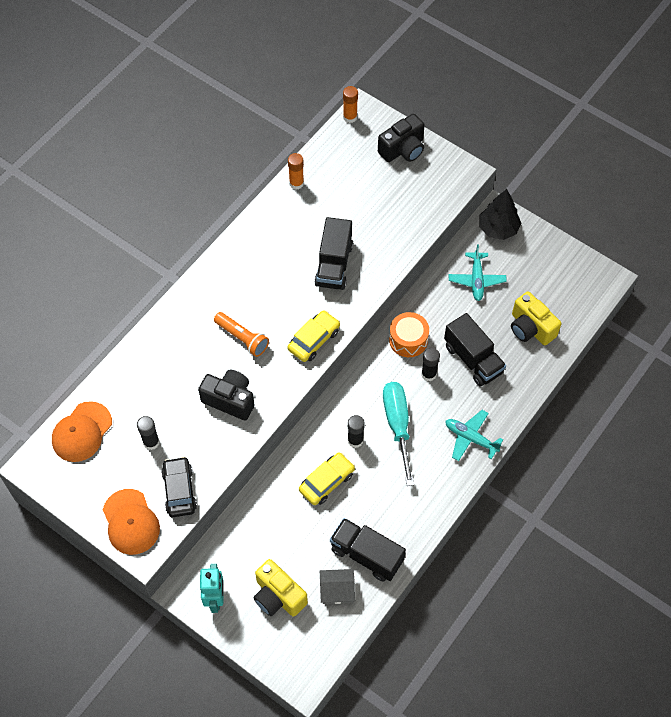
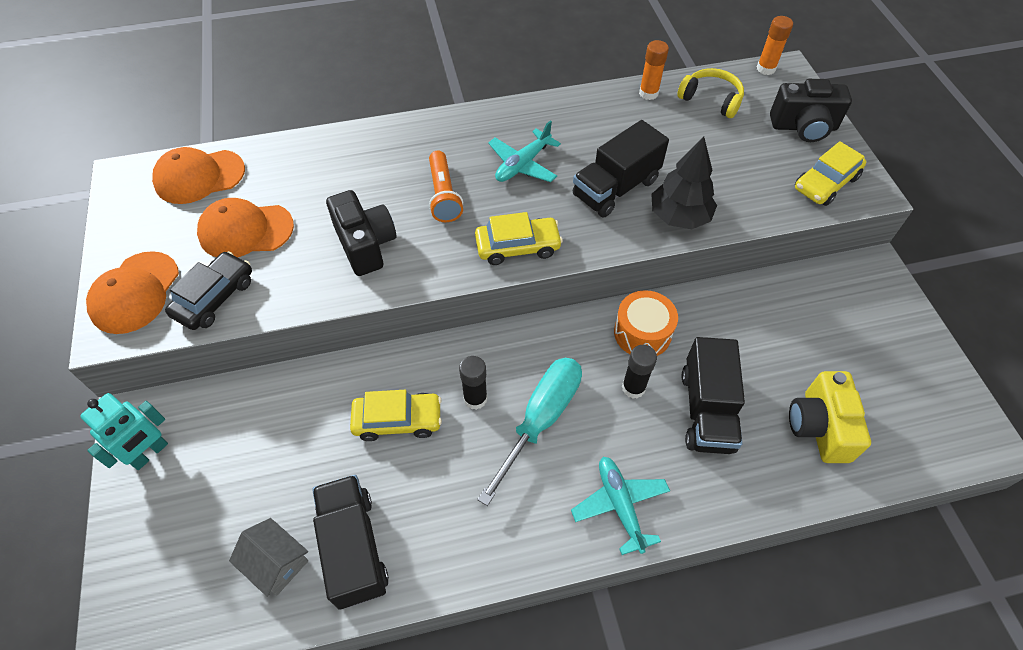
camera: 40 degrees right, 5 degrees down
(151, 442) = (246, 230): black glue stick -> orange cap
(278, 596) = (210, 510): yellow camera -> none
(336, 163) = (711, 99): none -> yellow headphones
(442, 182) = (825, 183): none -> yellow car
(476, 280) = (788, 324): turquoise plane -> turquoise plane (523, 164)
(498, 228) = (863, 286): black tree -> black tree (679, 217)

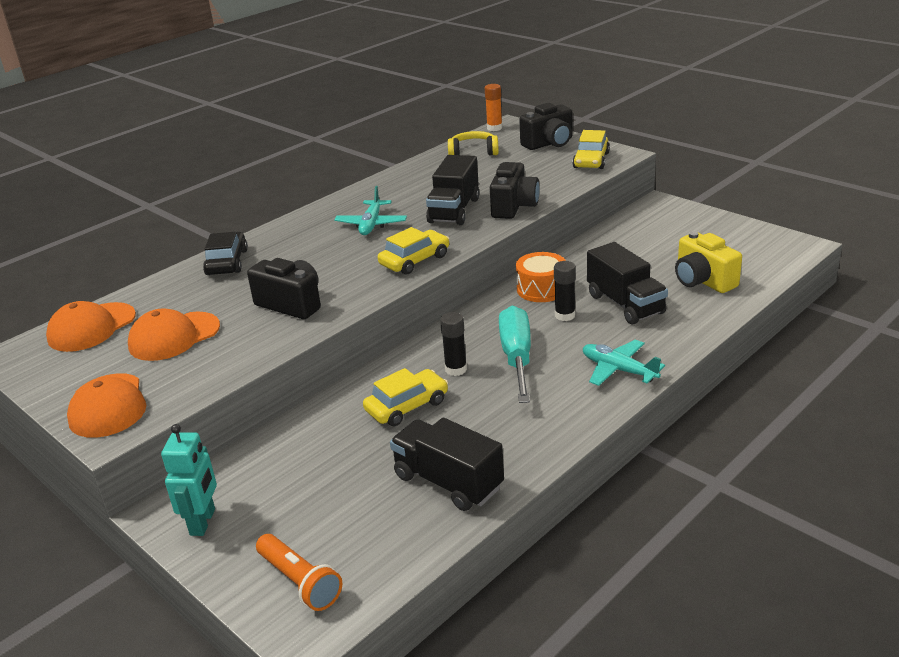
camera: 30 degrees left, 25 degrees down
(214, 297) = (189, 378): black car -> black car (227, 262)
(276, 563) = (392, 520): grey house -> none
(443, 195) = (326, 259): orange flashlight -> orange flashlight (300, 582)
(648, 93) = (425, 163): orange glue stick -> none
(679, 217) = (514, 207): black tree -> black camera

